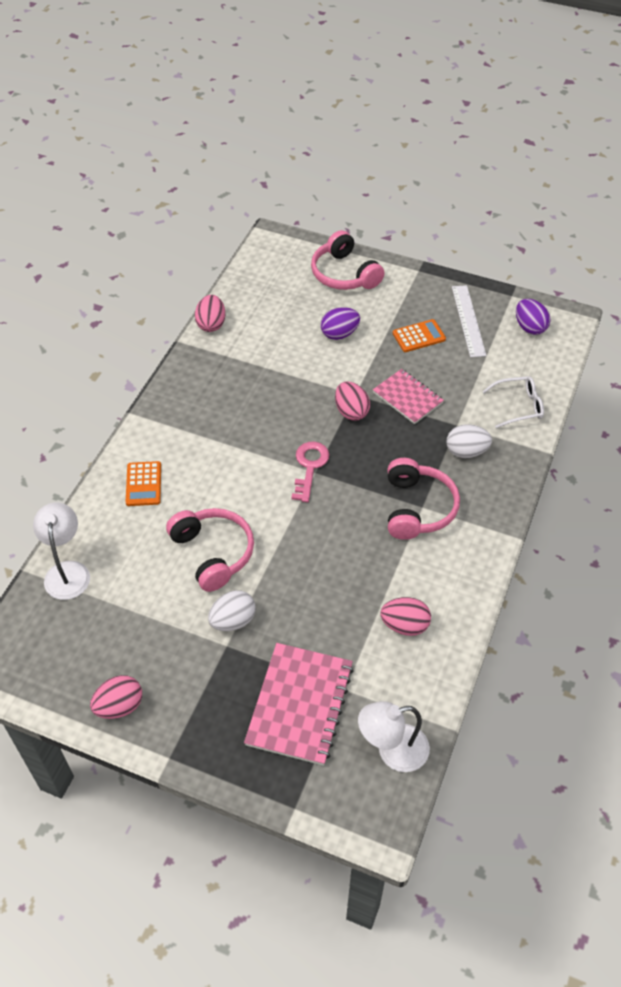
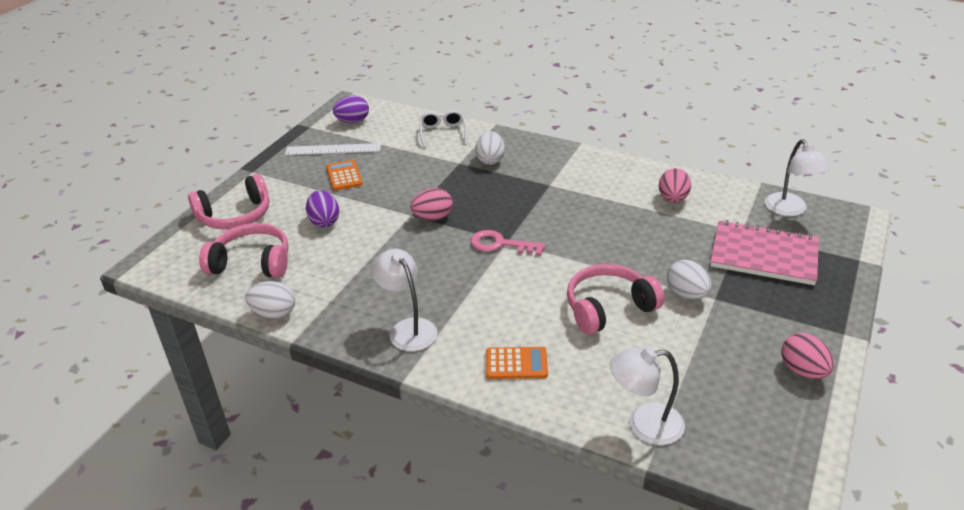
camera: 85 degrees left, 15 degrees down
(190, 409) = (408, 328): none -> white lamp
(211, 324) = (274, 313): pink egg -> white egg
(407, 398) = (421, 186): pink notebook -> none
(417, 508) = (551, 187): pink headphones -> pink headphones (252, 263)

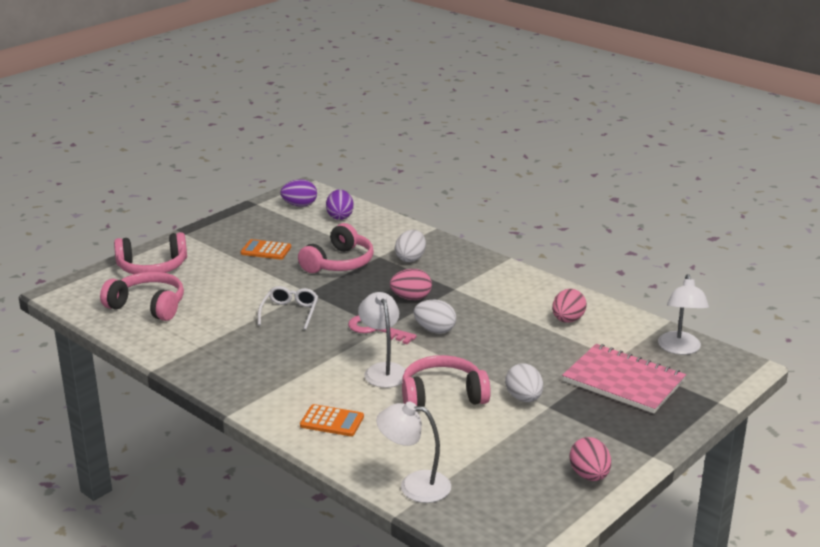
camera: 15 degrees right, 10 degrees down
(274, 313) = (147, 347): white egg -> white egg (435, 330)
(324, 221) = (227, 284): purple egg -> purple egg (340, 216)
(333, 149) = (268, 226): white ruler -> none
(344, 176) = (266, 250): orange calculator -> orange calculator turned 75 degrees counterclockwise
(408, 328) = (254, 378): white lamp -> white lamp (383, 370)
(424, 177) = (339, 263): none -> pink headphones
(433, 218) = (327, 297): pink egg -> pink egg (411, 298)
(443, 133) = (379, 228): white glasses -> white glasses (289, 313)

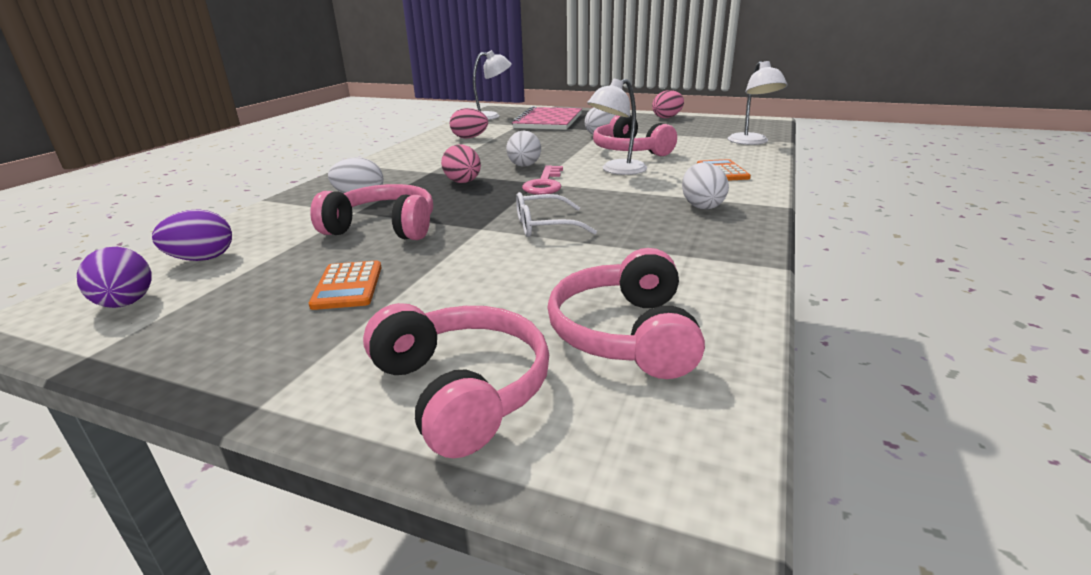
camera: 110 degrees left, 0 degrees up
(265, 379) = (701, 206): none -> white egg

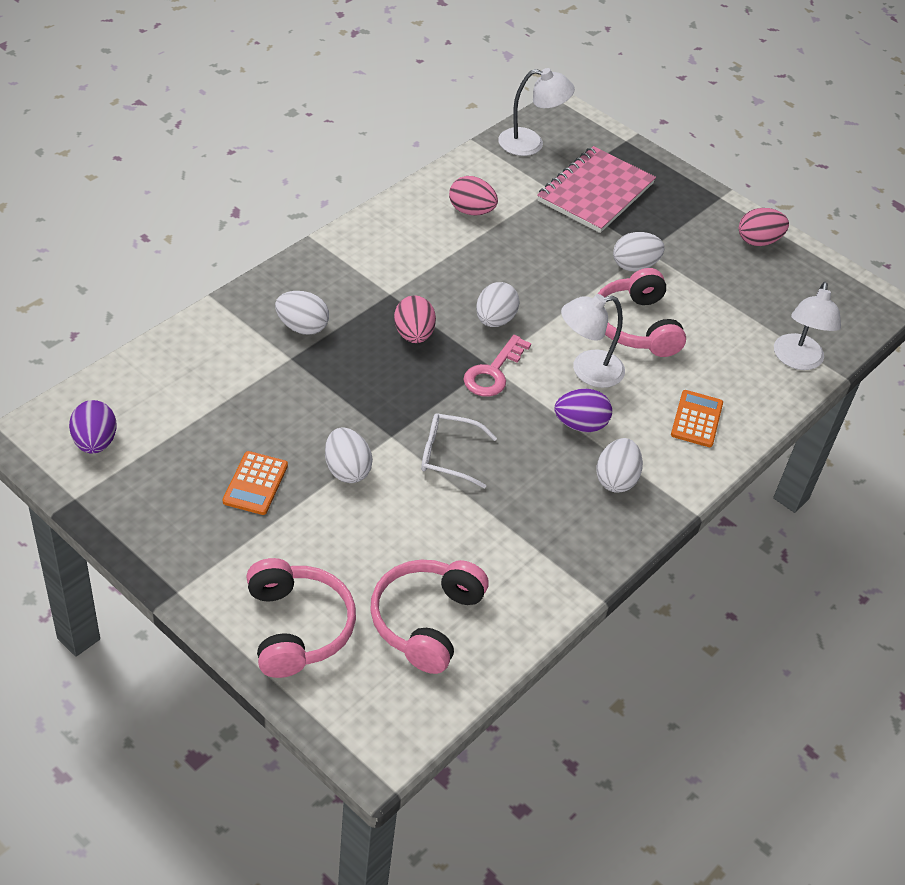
camera: 15 degrees right, 20 degrees up
(202, 259) = (150, 395): purple egg -> purple egg (580, 425)
(383, 228) = (307, 401): pink headphones -> none
(449, 255) = (347, 470): none -> white egg

